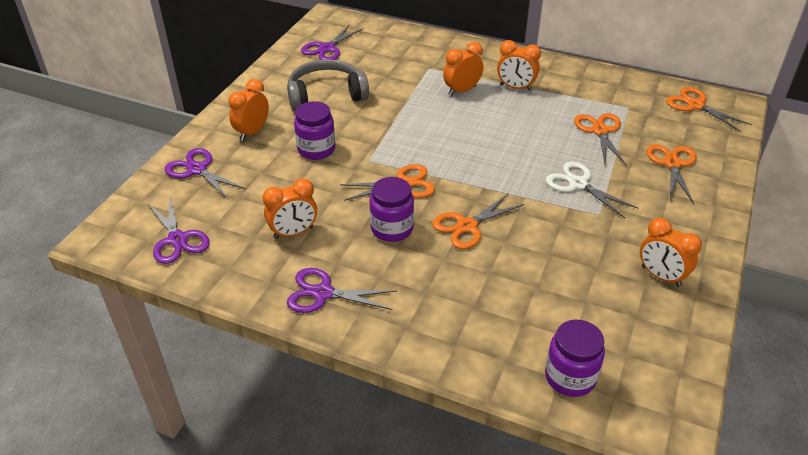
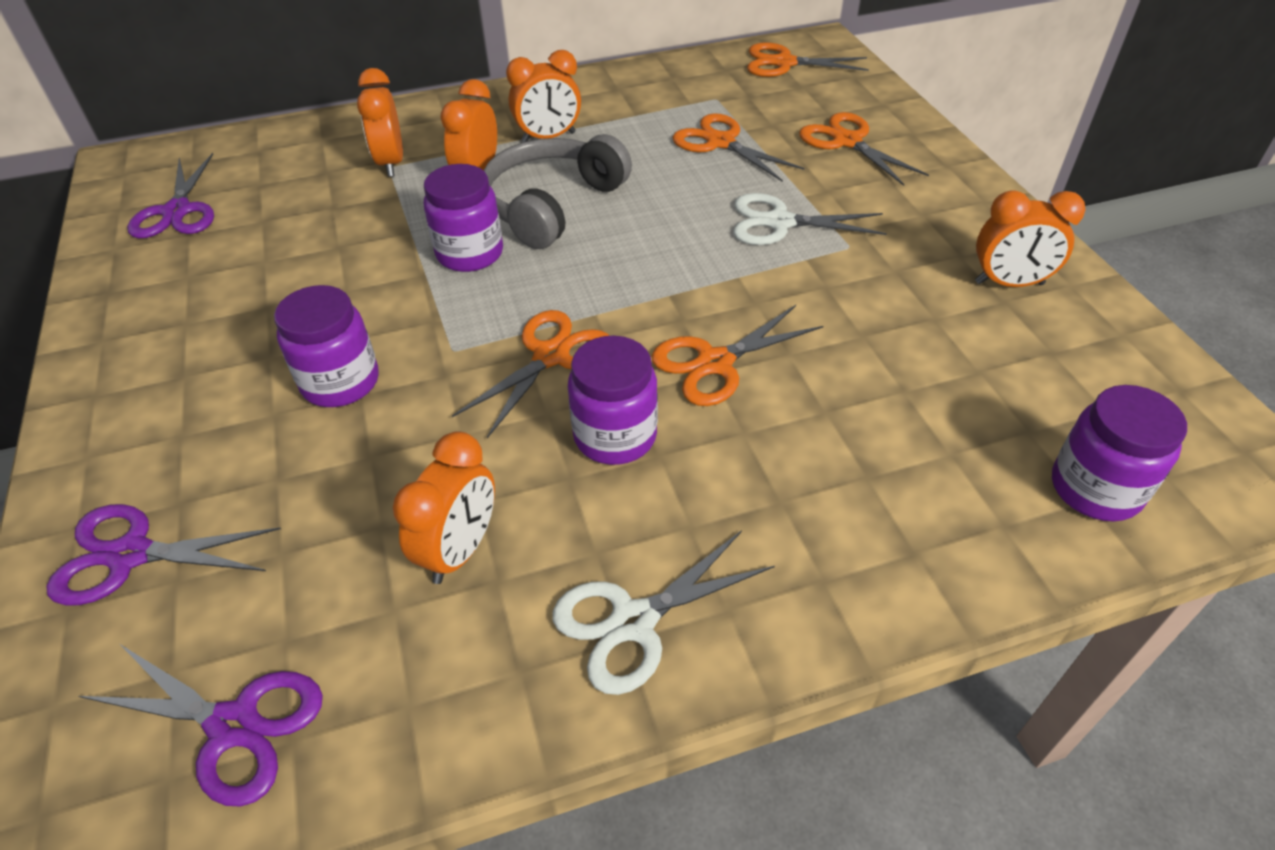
camera: 40 degrees left, 5 degrees up
(252, 132) = (179, 418): orange clock -> orange clock (391, 163)
(323, 293) = (633, 621): purple scissors -> white scissors
(326, 95) = (258, 285): grey headphones -> grey headphones (552, 205)
(419, 124) = (470, 253): none -> purple jar
(467, 226) = (715, 363): orange scissors -> orange scissors turned 45 degrees clockwise

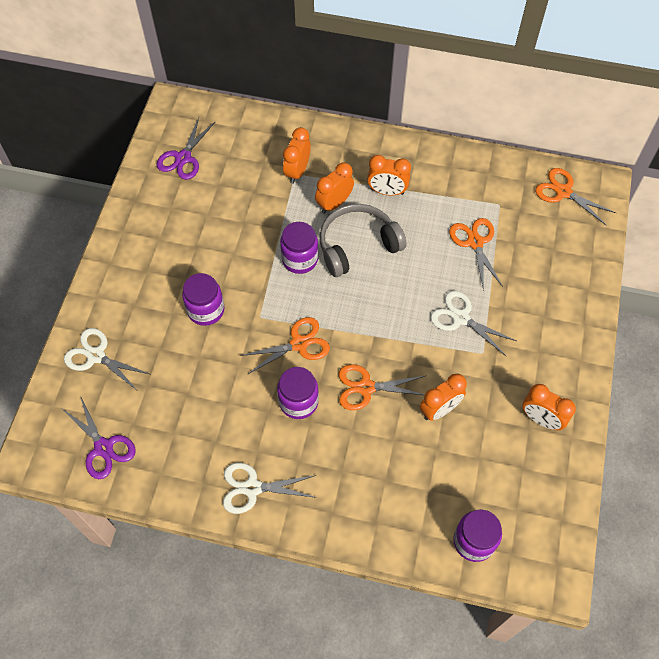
camera: 30 degrees right, 15 degrees up
(131, 554) = (96, 356): purple scissors -> white scissors
(460, 550) = (209, 421): orange clock -> orange clock (439, 409)
(847, 141) = (545, 277): orange scissors -> none

